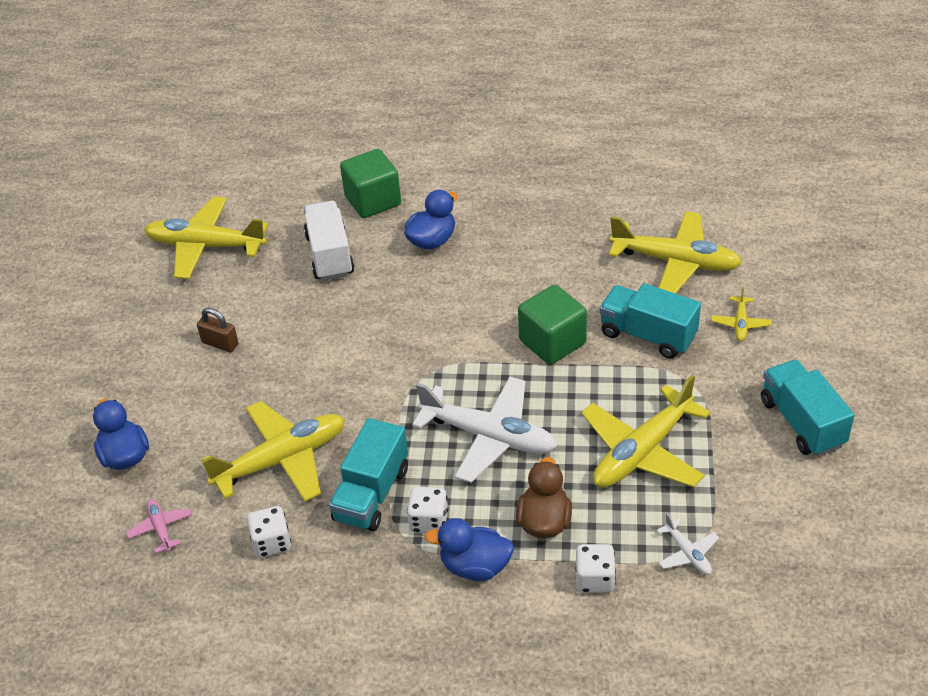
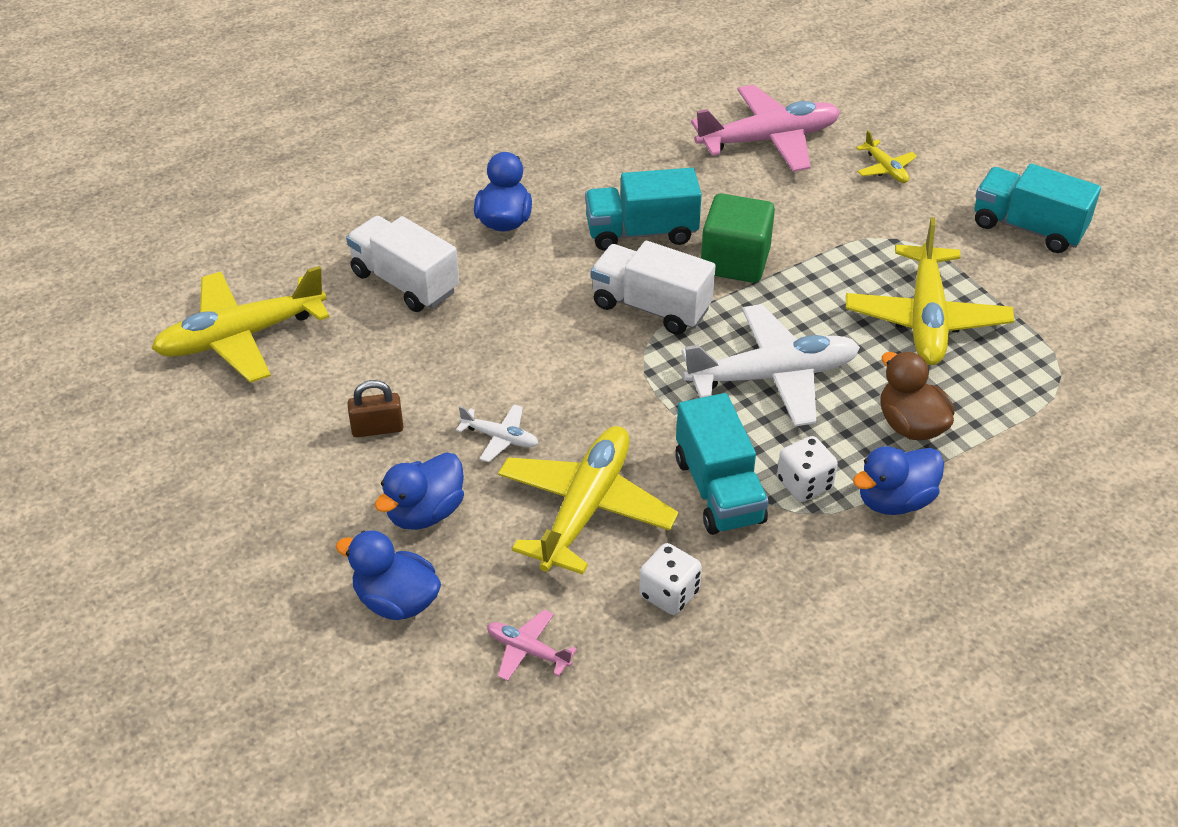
camera: 40 degrees left, 0 degrees up
(193, 411) = (425, 512): none -> blue duck
(373, 201) = (393, 209): green cube -> none
(461, 347) = (651, 307): none -> white truck
(595, 579) = (1011, 451): white dice -> none
(647, 335) = (816, 215): turquoise truck -> turquoise truck (641, 232)
(676, 262) = (769, 140): yellow plane -> pink plane
(688, 553) = (1061, 385): white plane -> white plane (500, 438)

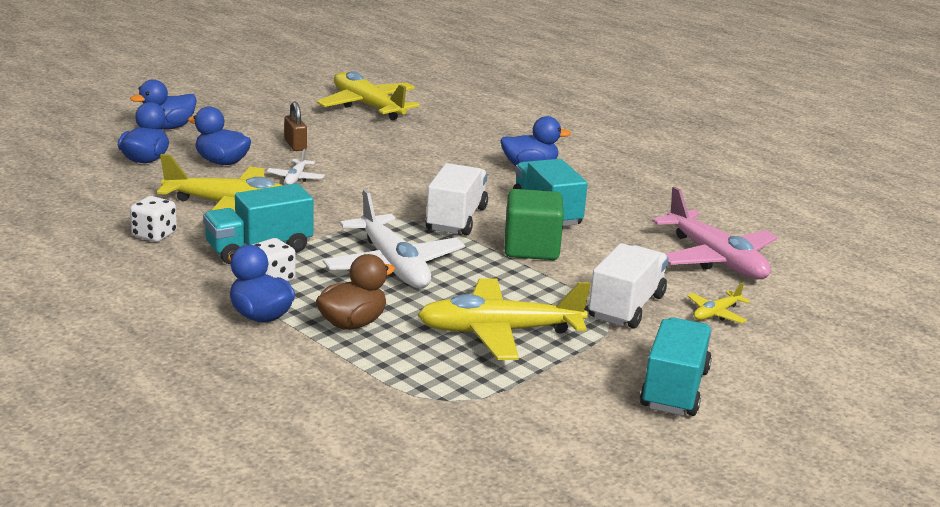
camera: 75 degrees right, 20 degrees down
(265, 572) = (167, 128): none -> blue duck
(405, 282) = (442, 143): white truck -> white truck (626, 307)
(527, 650) = (104, 196): pink plane -> none

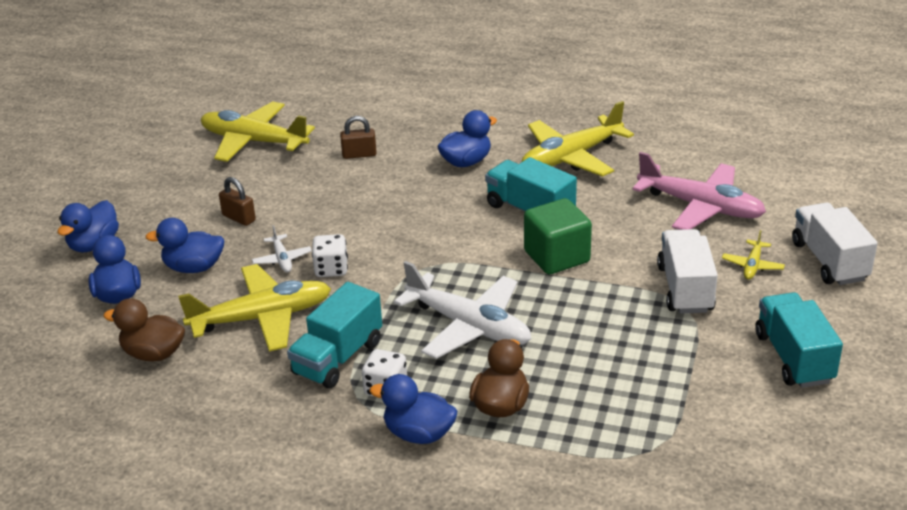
camera: 25 degrees left, 10 degrees up
(125, 200) = (153, 354): none -> brown duck
(154, 235) = (228, 384): white dice -> white dice (331, 269)
(443, 137) = (359, 154): none -> brown padlock
(456, 219) = (466, 249): white truck -> white truck (829, 261)
(498, 332) = (619, 360): yellow plane -> yellow plane (571, 157)

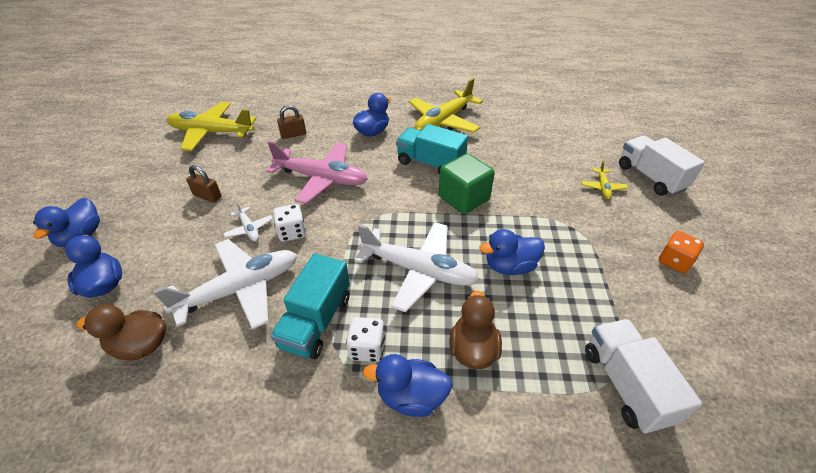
camera: 15 degrees left, 10 degrees up
(193, 267) = (173, 247): blue duck -> blue duck (509, 266)
(262, 318) = (241, 289): yellow plane -> white plane
(685, 289) = (566, 212): white truck -> white truck (626, 385)
(701, 207) = (545, 147): pink plane -> pink plane (322, 179)
(793, 358) = (674, 261): turquoise truck -> orange dice

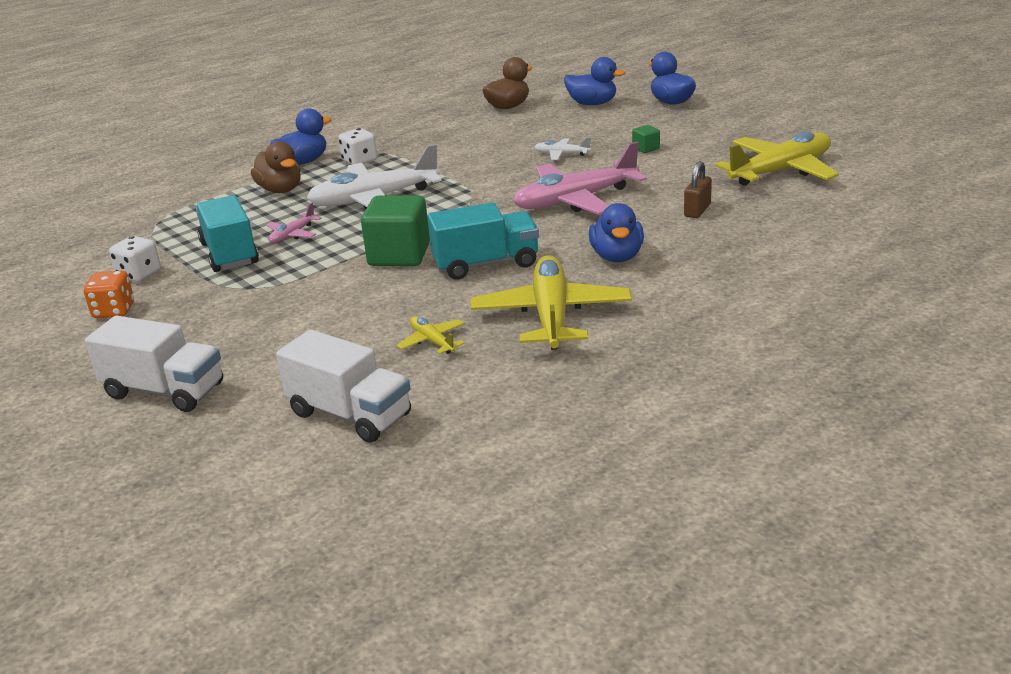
camera: 140 degrees right, 15 degrees down
(207, 196) = (646, 148): brown padlock -> green cube
(241, 289) = (497, 139): white plane -> none
(292, 232) = (522, 168): white dice -> white dice (139, 274)
(316, 321) = (414, 153): turquoise truck -> turquoise truck (229, 253)
(509, 266) = (292, 235): blue duck -> pink plane
(602, 187) = (232, 344): yellow plane -> yellow plane (432, 341)
(626, 385) = (147, 223): white truck -> white truck (350, 414)

